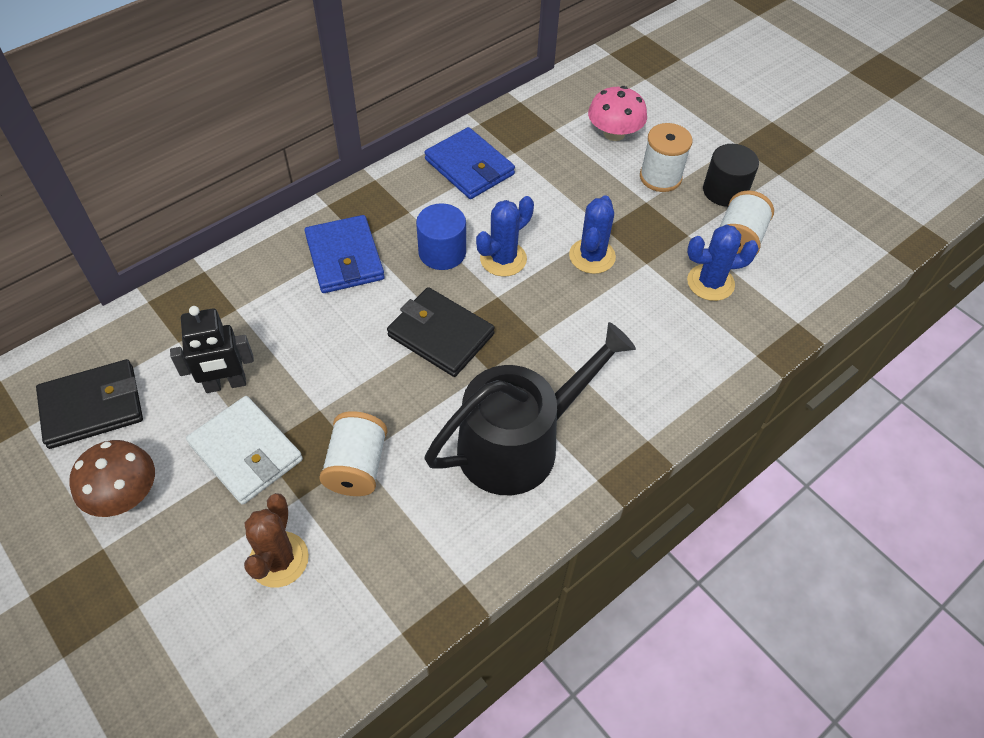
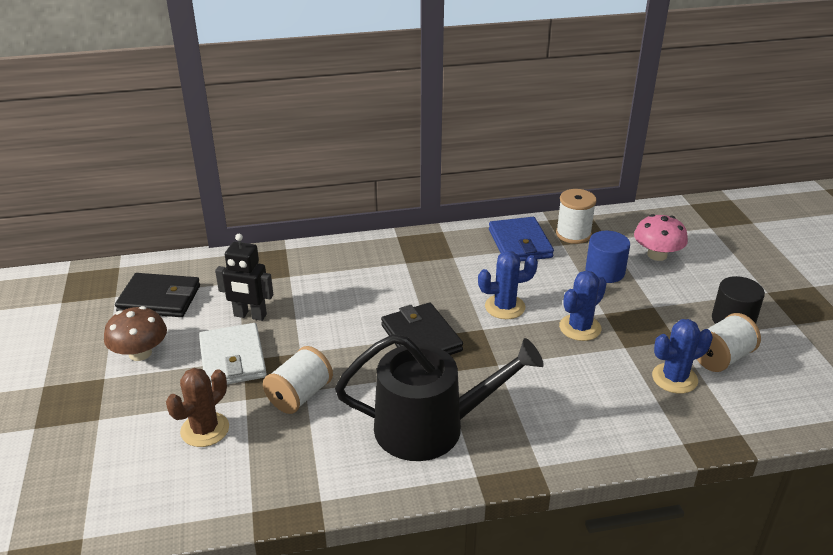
camera: 30 degrees right, 20 degrees down
(345, 257) = (386, 270): blue wallet -> none
(442, 252) = (460, 288): blue cylinder -> blue cylinder (605, 271)
(660, 177) = (678, 294): white spool -> white spool (573, 234)
(710, 283) = (674, 378): blue cactus -> blue cactus turned 45 degrees counterclockwise

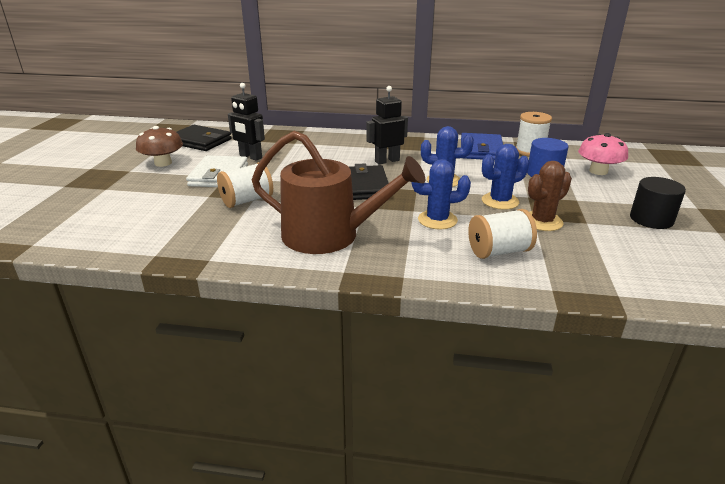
camera: 20 degrees right, 5 degrees down
(205, 430) = (166, 206): brown cactus -> brown cactus (542, 222)
(423, 286) = (387, 161): none -> black robot
(430, 427) = (329, 235): black watering can -> brown watering can
(674, 378) = (569, 245): blue cactus -> blue cactus (437, 220)
(721, 358) = (626, 241): white spool -> white spool (499, 251)

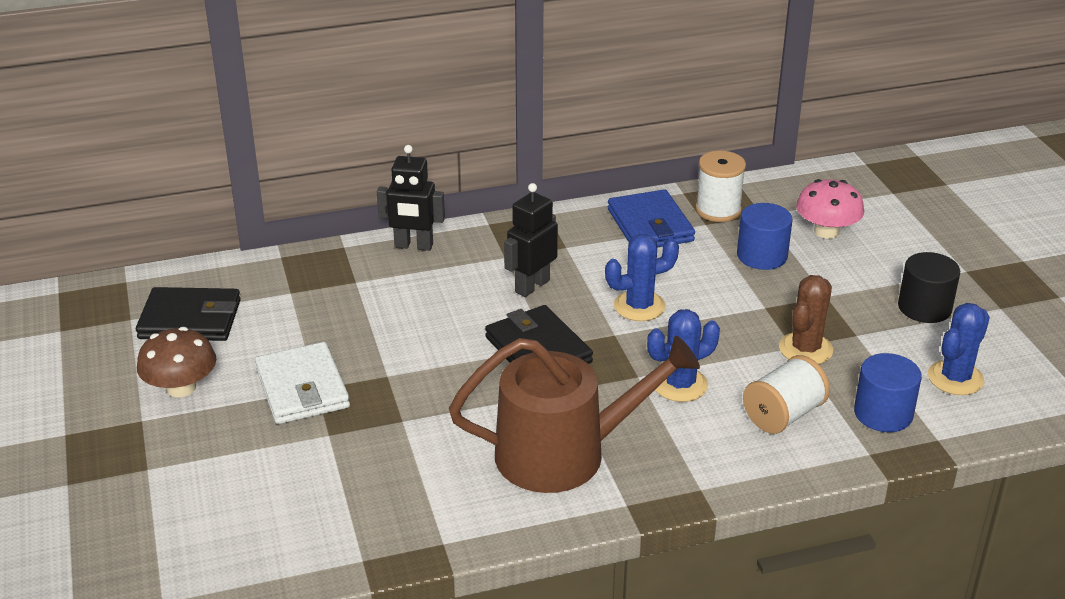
camera: 25 degrees left, 5 degrees up
(247, 201) = (396, 427): white spool -> none
(250, 157) = (313, 334): black robot -> black robot (413, 246)
(500, 201) = (736, 327): blue cactus -> blue cactus (955, 378)
(580, 269) = (883, 413): none -> blue cylinder

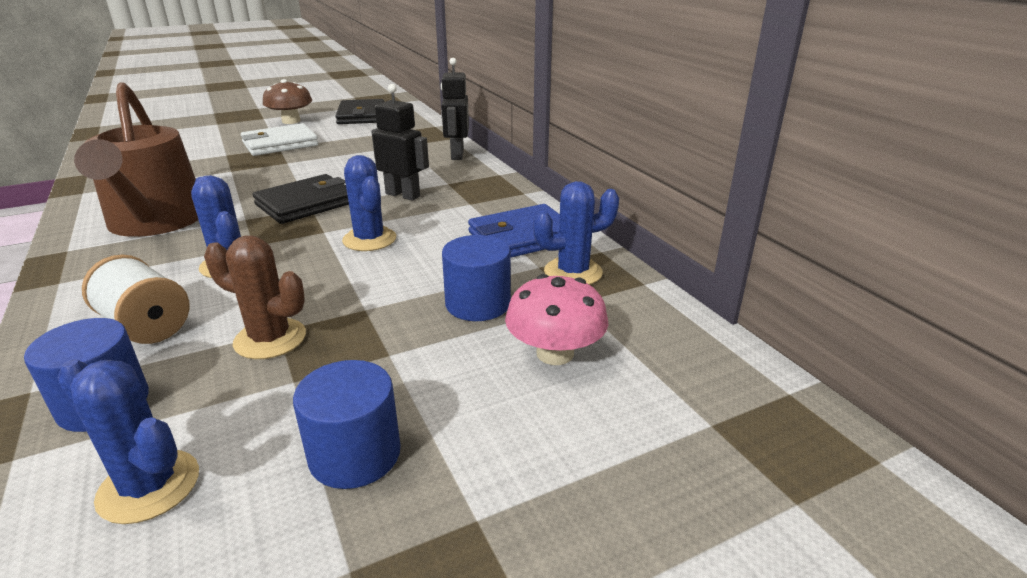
camera: 80 degrees right, 5 degrees down
(718, 210) = (573, 272): white spool -> blue cactus
(924, 307) = (355, 454): black cylinder -> blue cylinder

